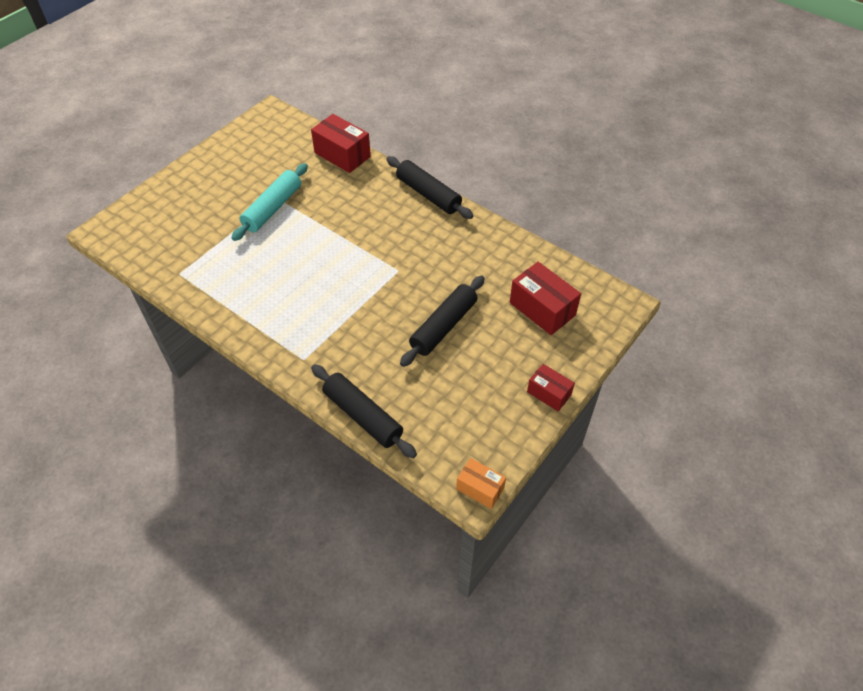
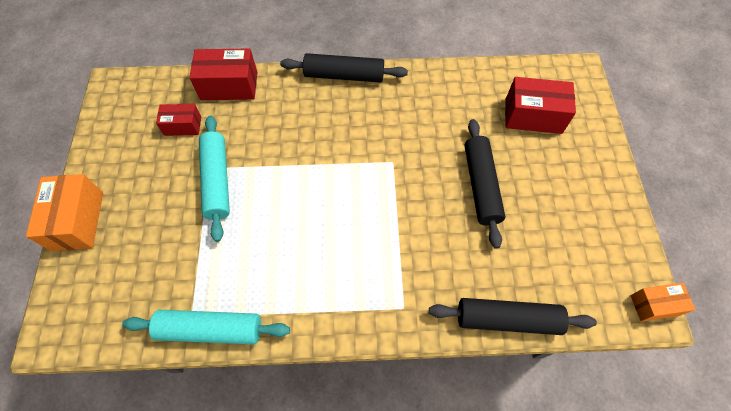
camera: 40 degrees left, 10 degrees up
(173, 180) = (77, 221): none -> orange box
(181, 288) = (210, 329): none -> turquoise rolling pin
(549, 393) = (611, 183): red box -> red box (183, 126)

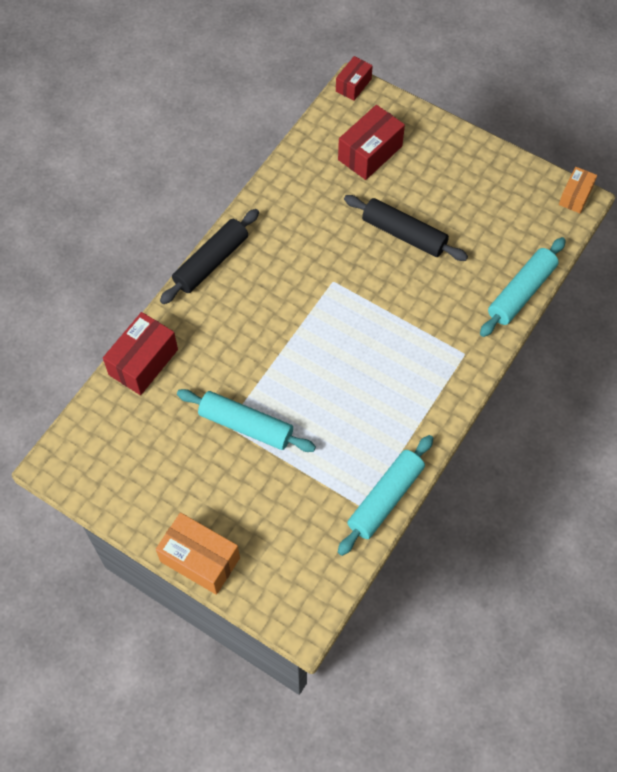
camera: 55 degrees left, 0 degrees up
(183, 126) = (160, 424): red box -> red box (353, 85)
(507, 319) = (521, 292): black rolling pin -> turquoise rolling pin

